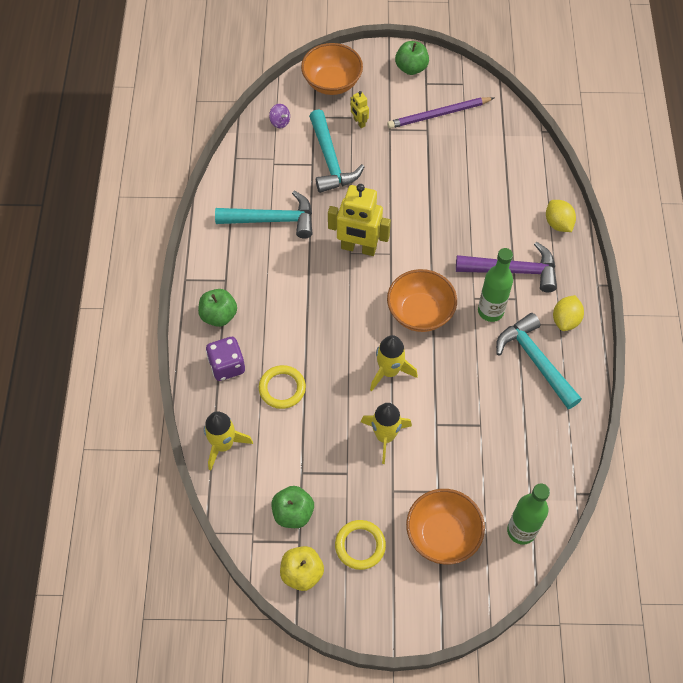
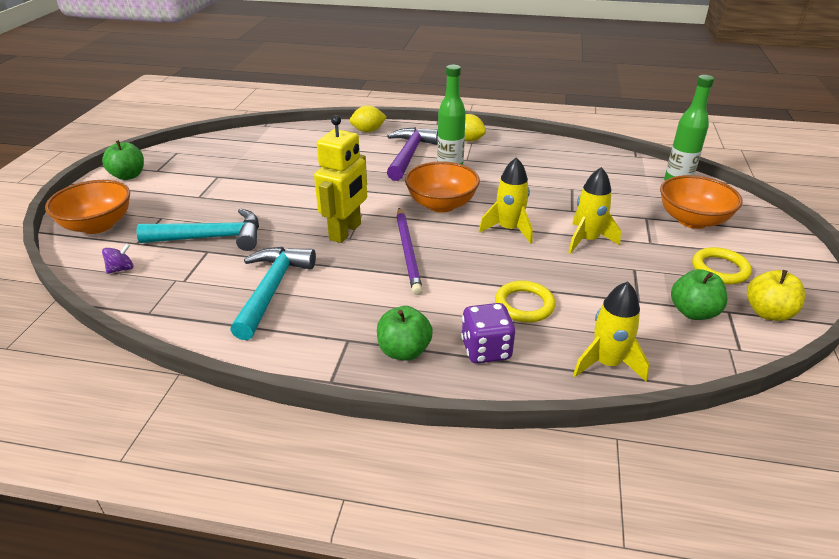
camera: 80 degrees left, 25 degrees down
(359, 122) = (172, 214): yellow robot -> none
(438, 114) = (203, 168): purple pencil -> purple pencil (408, 252)
(535, 361) = (506, 156): turquoise hammer -> none

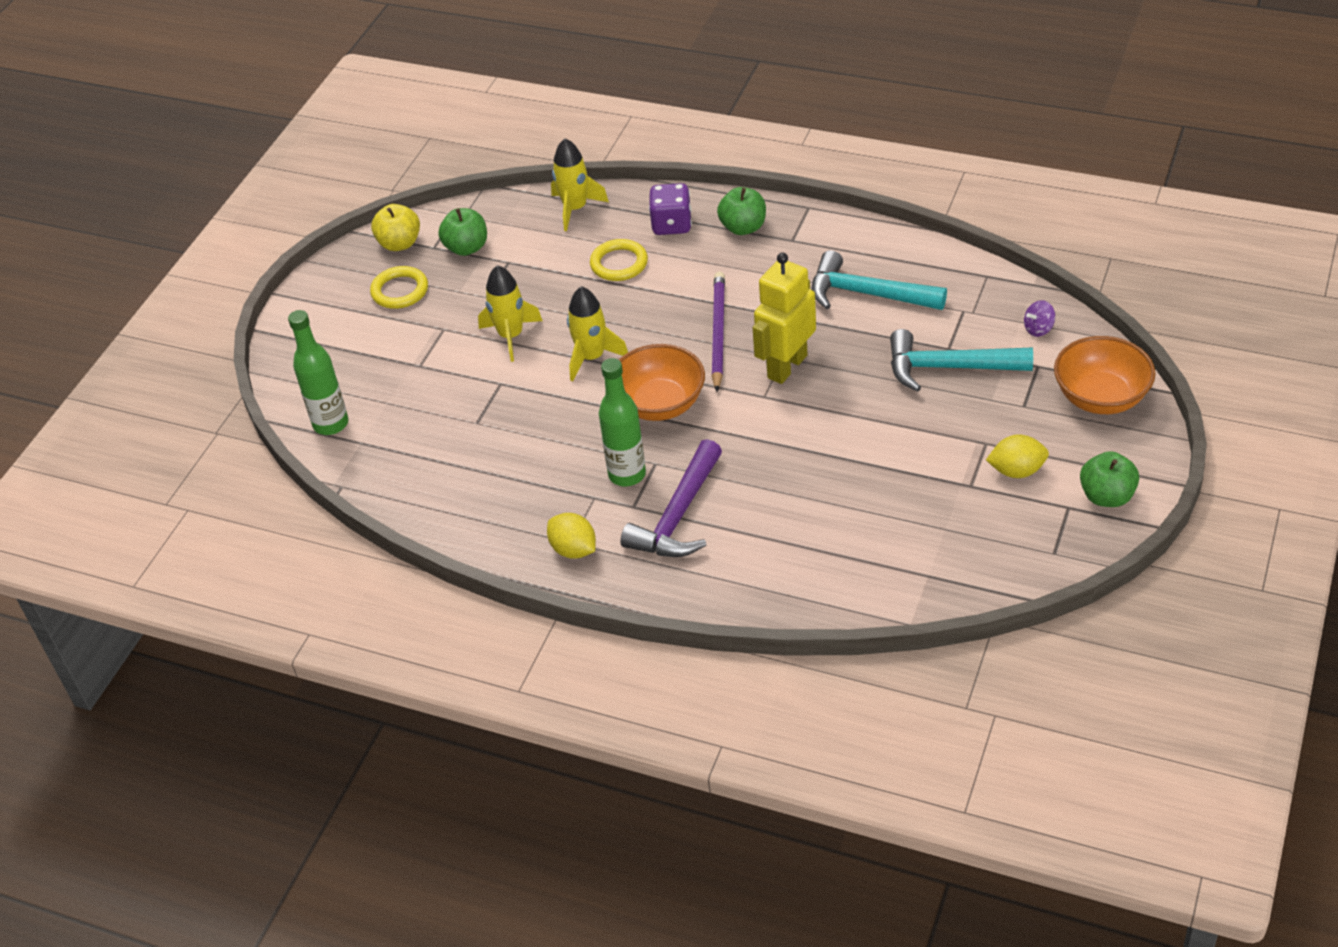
camera: 165 degrees left, 10 degrees up
(272, 290) = (867, 294): turquoise hammer -> turquoise hammer turned 90 degrees clockwise
(368, 131) = (734, 591): yellow lemon -> yellow lemon (1016, 471)
(692, 220) = (369, 357): orange bowl -> none

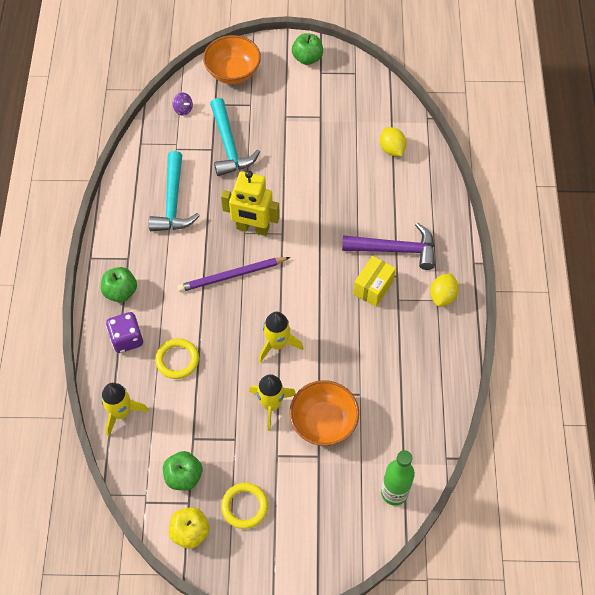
camera: 115 degrees left, 15 degrees up
(627, 474) = (373, 287): green bottle -> yellow box
(659, 404) = (307, 289): orange bowl -> orange bowl (323, 422)
(1016, 471) = (302, 98): yellow lemon -> yellow lemon (392, 149)

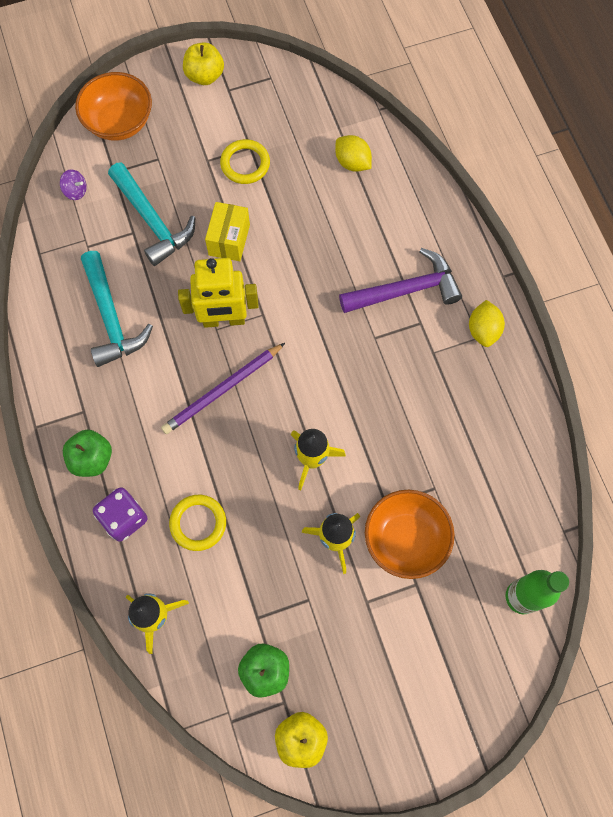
camera: 20 degrees left, 10 degrees up
(245, 506) = (353, 681): yellow ring -> yellow ring (245, 164)
(307, 58) = (205, 76): green apple -> yellow apple
(373, 287) = (398, 347): yellow box -> yellow box (229, 240)

